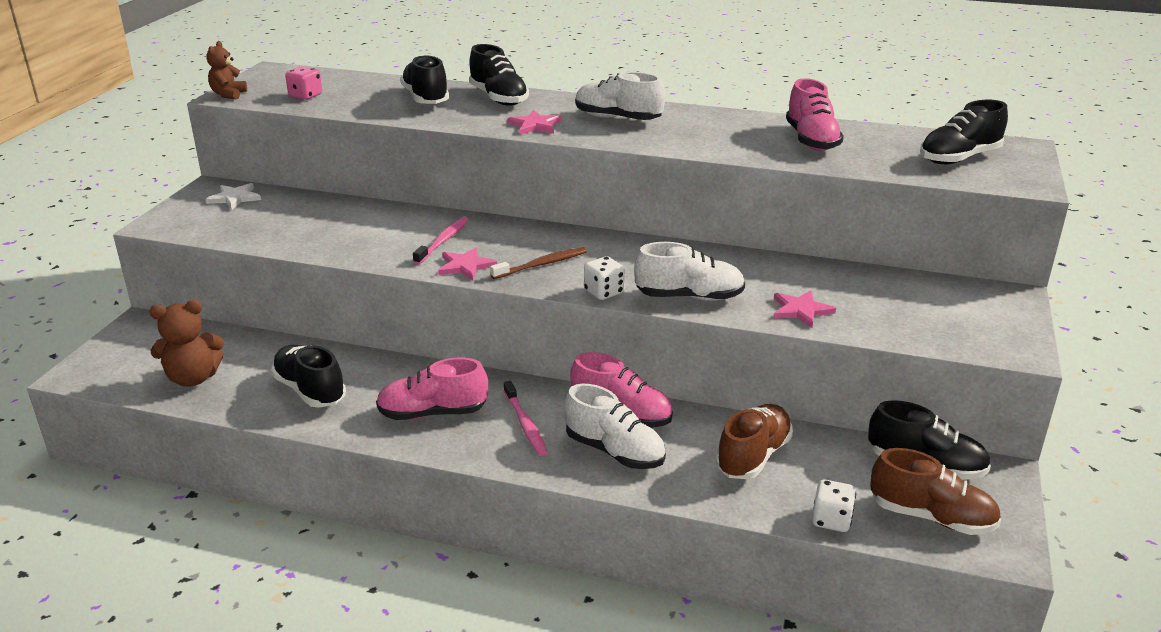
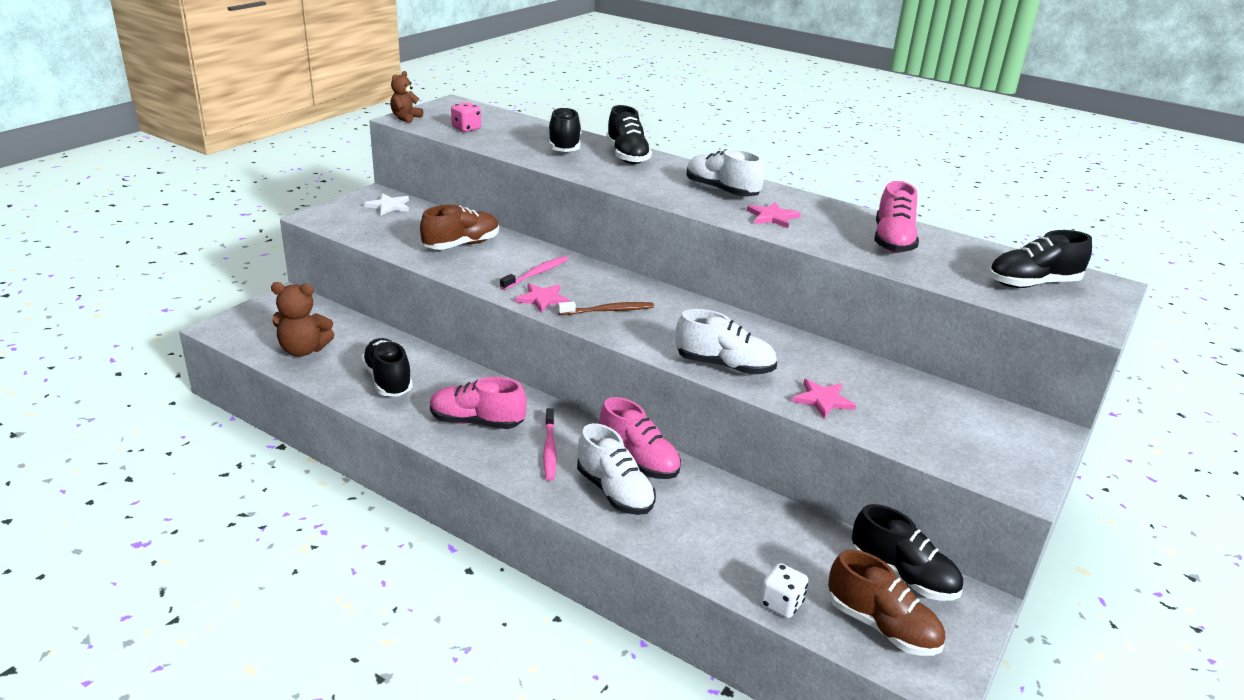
camera: 15 degrees right, 0 degrees up
(535, 125) = (643, 185): pink star -> pink star (772, 217)
(604, 292) = (649, 346): white dice -> none
(753, 456) = (739, 526): brown shoe -> brown shoe (461, 245)

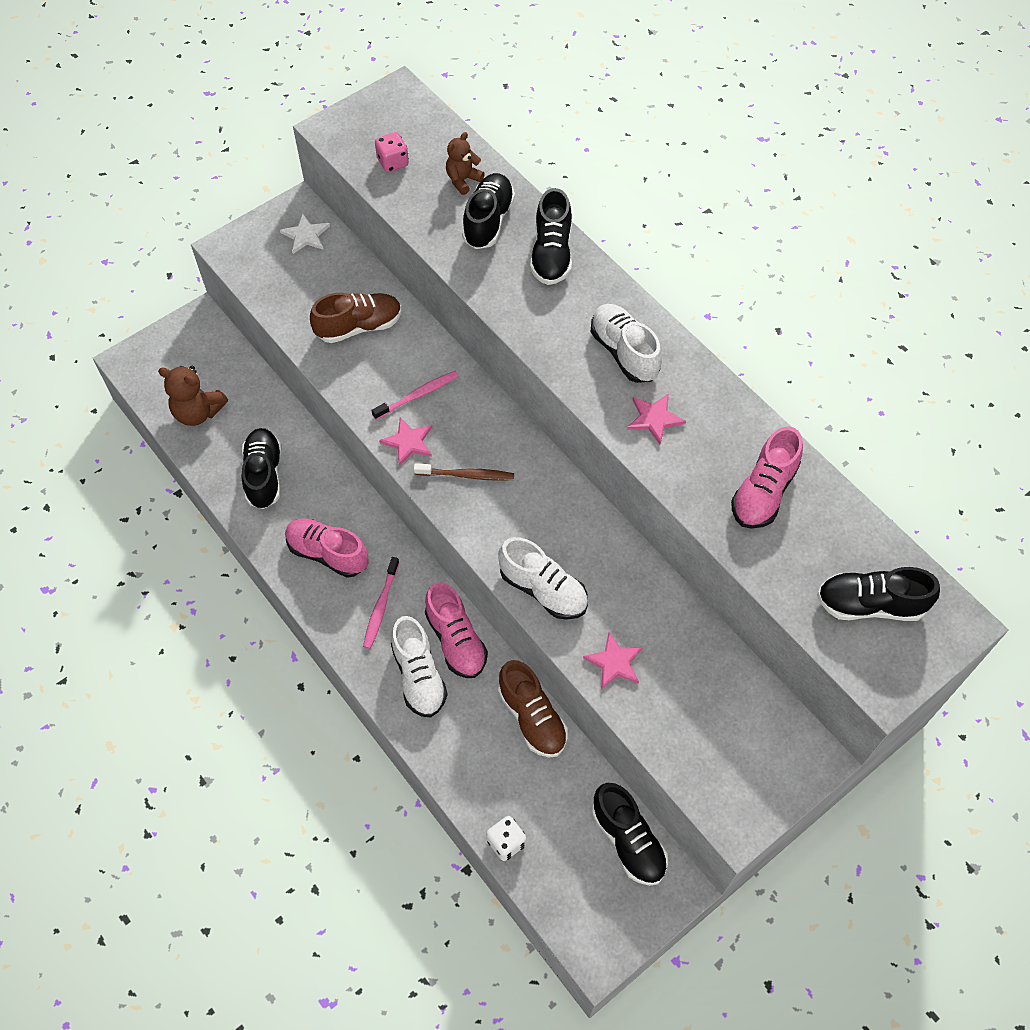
camera: 20 degrees right, 30 degrees up
(405, 118) = (333, 127): brown teddy bear -> brown teddy bear (463, 180)
(882, 626) = (579, 889): brown shoe -> brown shoe (532, 717)

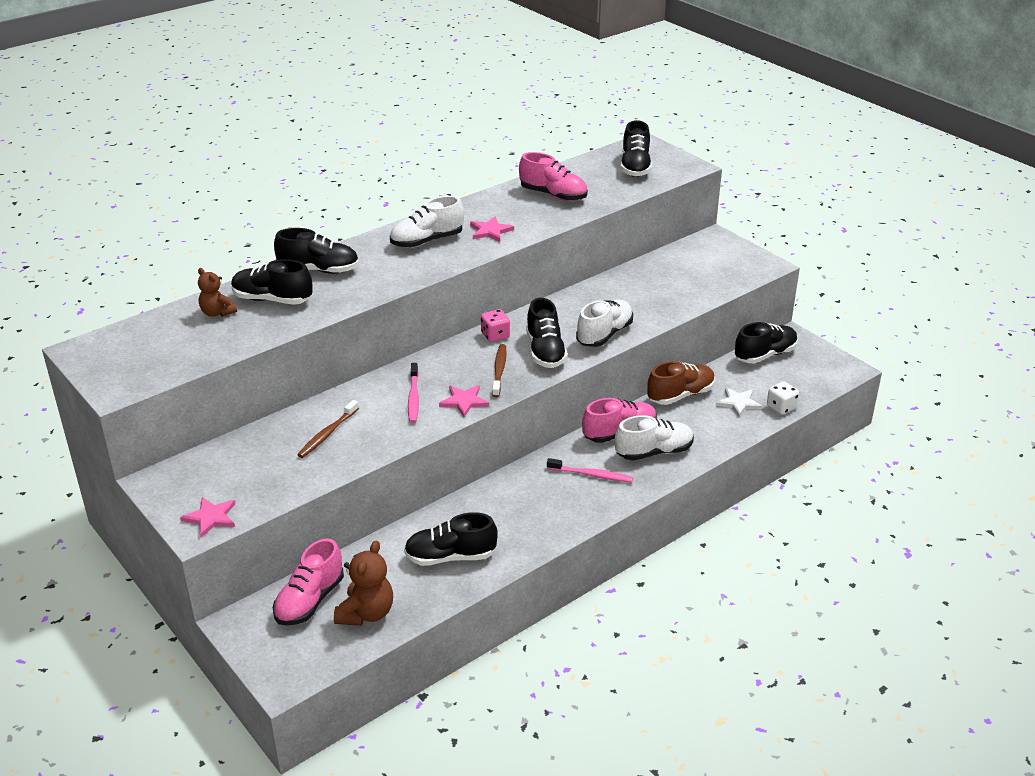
camera: 90 degrees left, 25 degrees down
(306, 235) = (198, 474): white star -> white star (738, 403)
(328, 553) = (539, 509): pink shoe -> pink shoe (310, 601)
(359, 326) = (327, 434): brown shoe -> brown toothbrush
(393, 162) = (179, 351): pink dice -> pink dice (495, 336)
(417, 395) = (413, 397): pink toothbrush -> pink toothbrush turned 150 degrees counterclockwise
(505, 523) = (545, 352): none -> black shoe
(614, 662) = (660, 306): pink star -> pink star (211, 517)

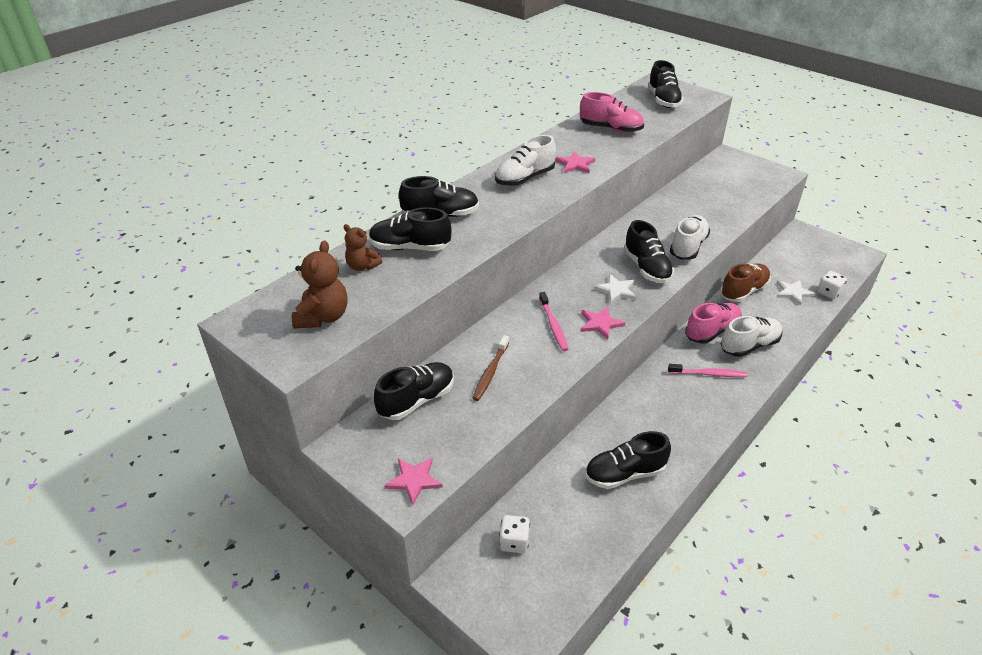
camera: 10 degrees left, 5 degrees up
(310, 601) = (514, 542): pink shoe -> white dice
(366, 613) = (573, 547): brown teddy bear -> brown teddy bear (323, 317)
(495, 336) = (596, 258): pink dice -> none
(499, 371) = (616, 290): brown toothbrush -> white star
(765, 355) = (790, 249): black shoe -> black shoe (416, 400)

